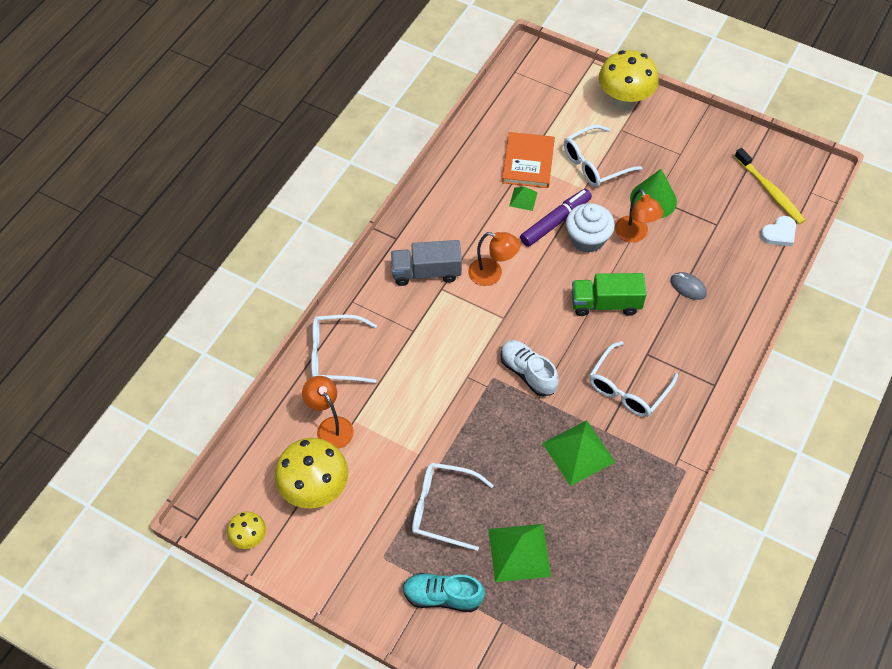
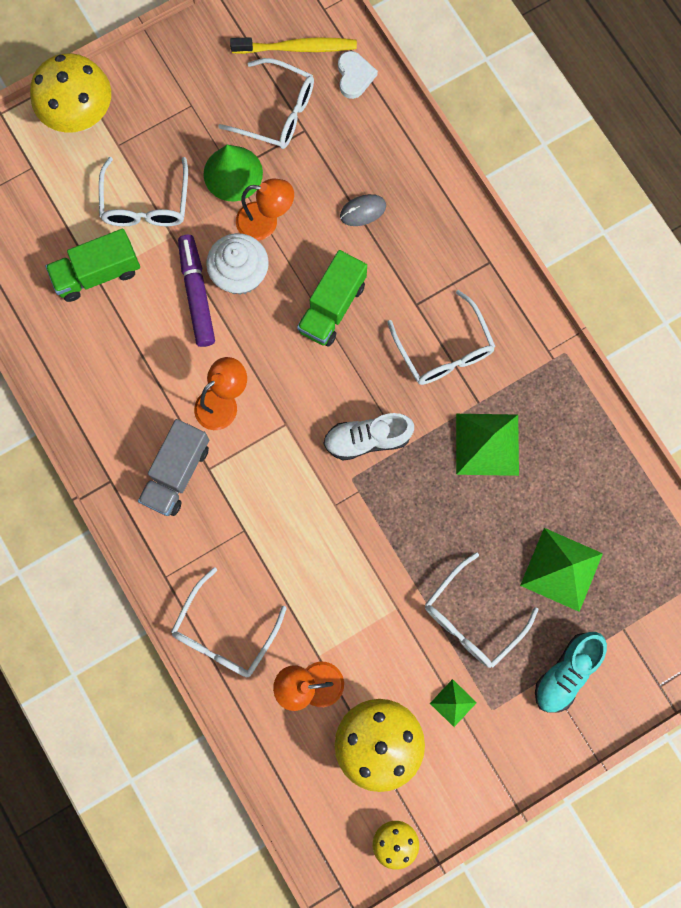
camera: 60 degrees left, 20 degrees up
(523, 199) = (144, 310): green pyramid -> green pyramid (453, 703)
(528, 162) = (97, 273): orange book -> green truck
(715, 203) = (277, 112): none -> white glasses

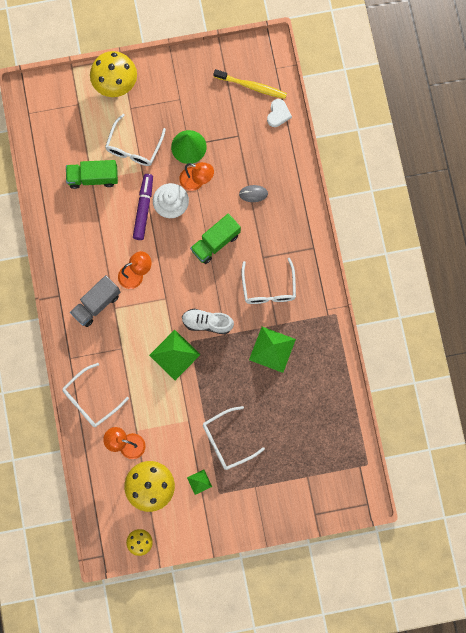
camera: 20 degrees right, 0 degrees up
(277, 112) = (226, 120): white glasses -> none
(561, 569) = (286, 432): green pyramid -> green pyramid (174, 355)
(566, 672) = (267, 488): turquoise shoe -> none

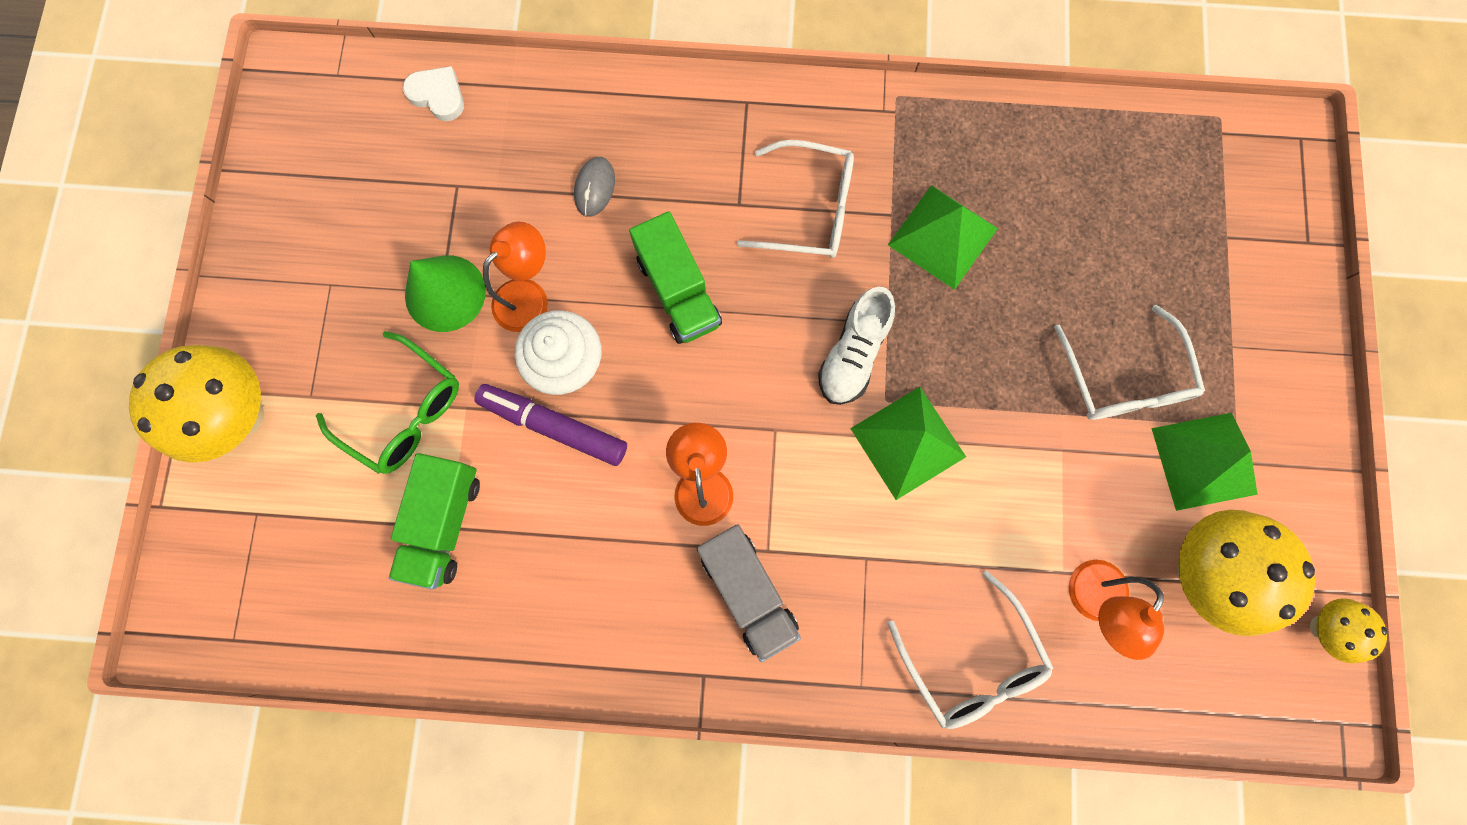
camera: 75 degrees left, 0 degrees up
(134, 147) = (404, 412): white glasses -> green glasses
(199, 482) = (1204, 461): green pyramid -> green pyramid, size x1.95
(251, 86) = (357, 131): yellow toothbrush -> none

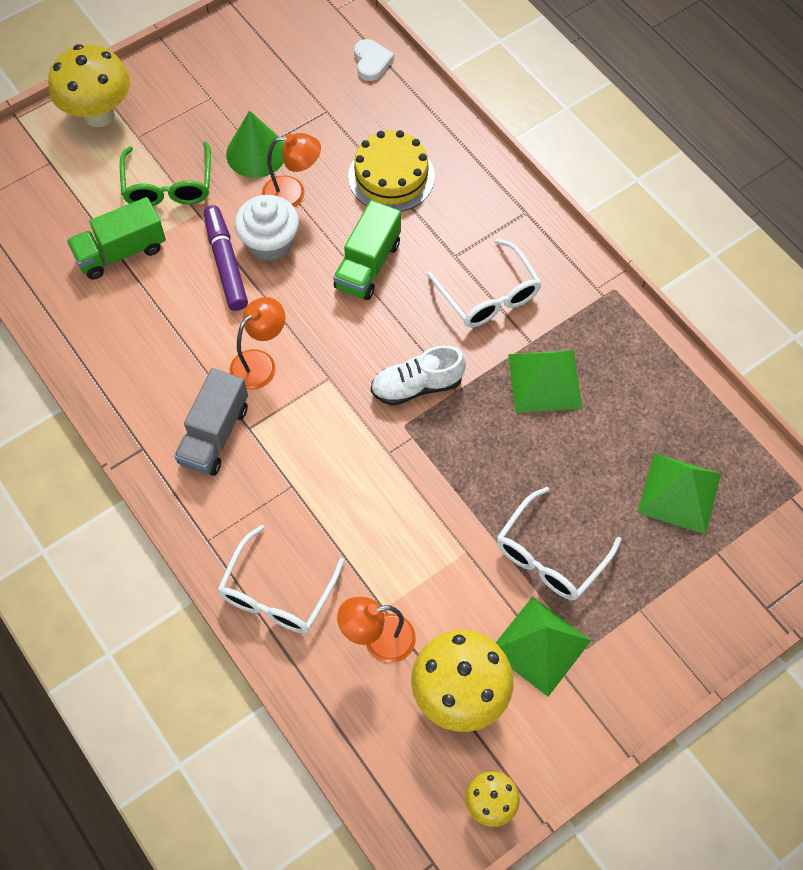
camera: 50 degrees right, 15 degrees down
(594, 188) = (391, 176): grey mouse -> yellow cake
(908, 442) = (388, 457): green pyramid -> green pyramid (679, 493)

